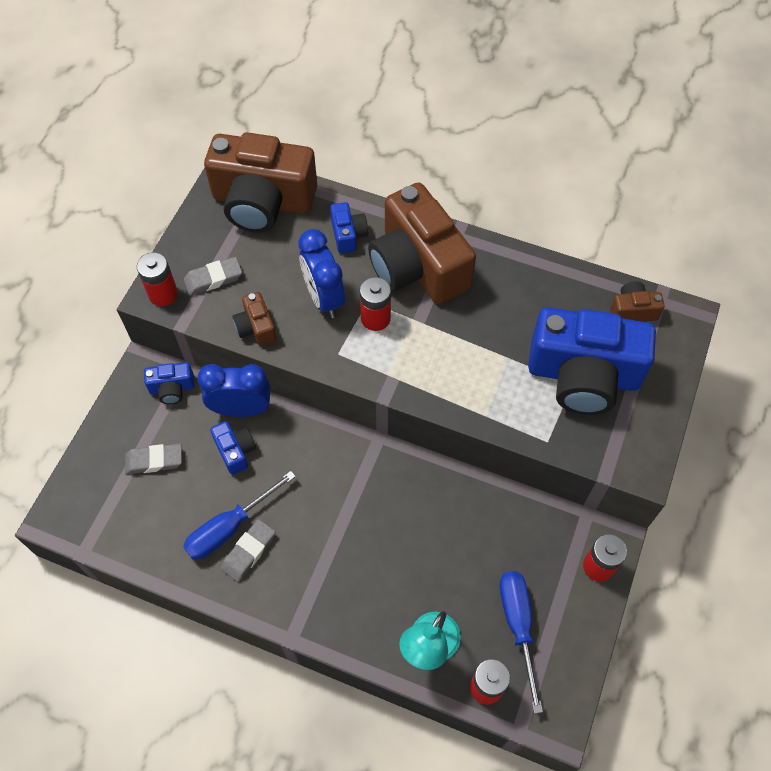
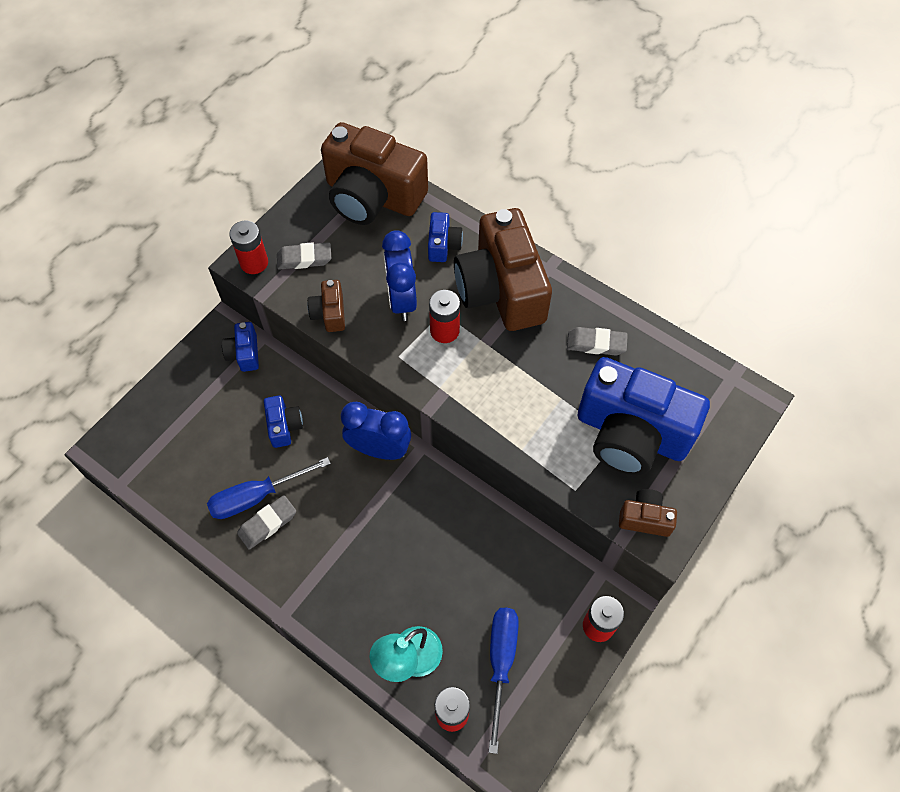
camera: 15 degrees right, 0 degrees up
(154, 461) = (208, 417): grey eraser -> grey eraser (596, 344)
(172, 388) = (244, 353): blue camera -> blue camera turned 75 degrees clockwise
(241, 409) = (302, 388): blue clock -> blue clock (379, 449)
(632, 310) = (701, 381): brown camera -> brown camera (645, 518)

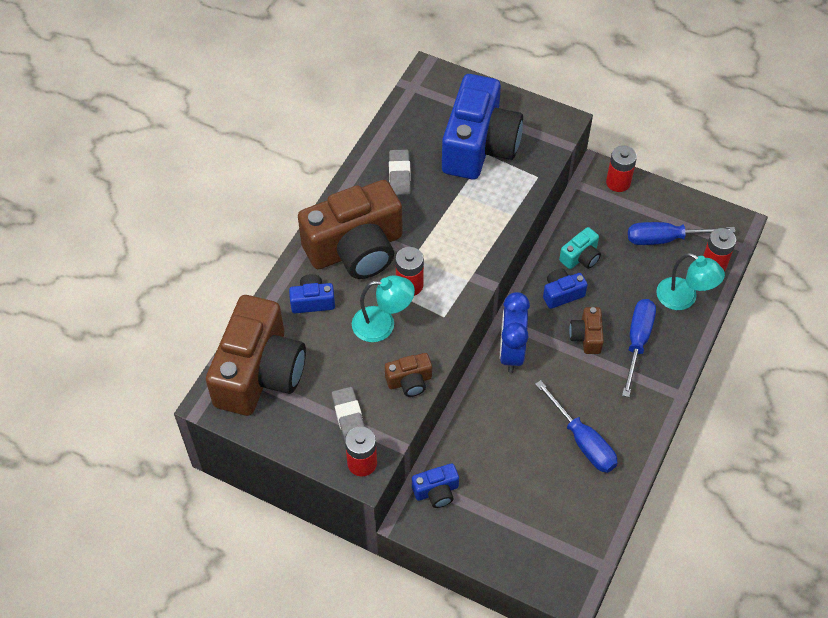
camera: 100 degrees left, 5 degrees down
(267, 524) = (605, 425): grey eraser -> none
(284, 426) = (507, 435): blue camera -> blue camera (562, 294)
(361, 586) = (637, 342): none -> blue screwdriver
(401, 300) = (382, 324): blue clock -> turquoise lamp
(490, 551) = (580, 257): none -> turquoise camera
(645, 518) = (549, 133): brown camera -> brown camera (586, 336)

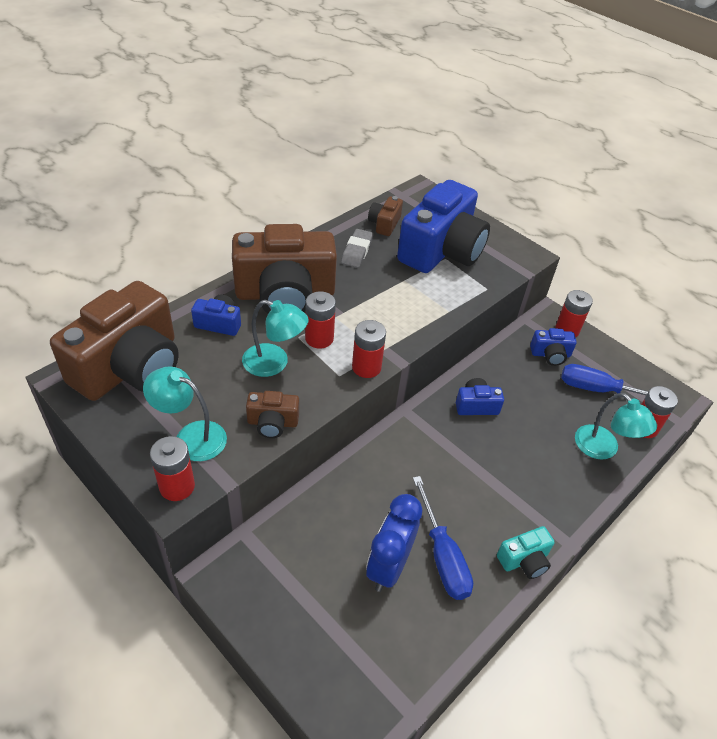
camera: 15 degrees right, 10 degrees down
(349, 417) = (191, 437): grey eraser -> turquoise lamp
(436, 491) = (259, 553): blue camera -> blue camera (550, 354)
(464, 300) = (366, 367): none -> red battery
(511, 352) = (402, 442): blue clock -> blue clock (389, 566)
(580, 257) = (507, 380): turquoise camera -> turquoise camera (524, 560)
(586, 336) = (486, 452): brown camera -> brown camera (384, 224)
(637, 342) = (539, 474): blue screwdriver -> none

